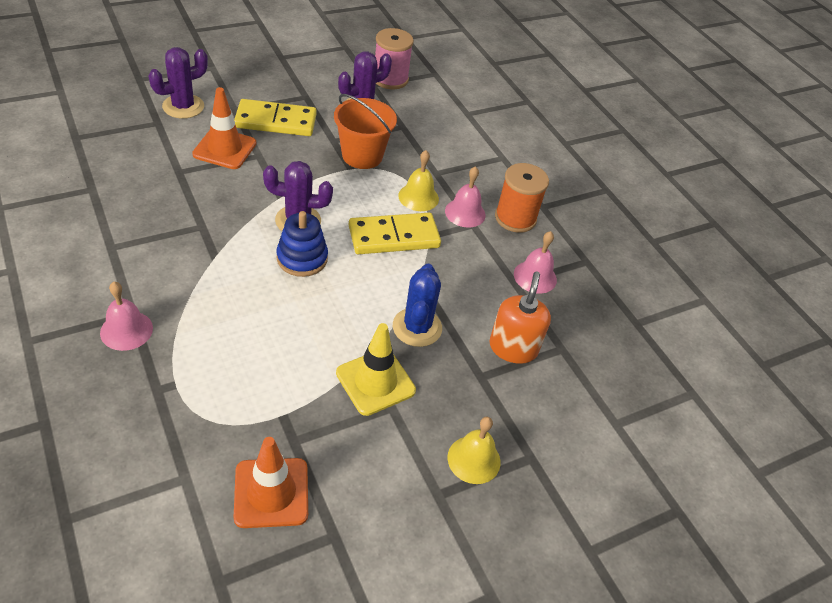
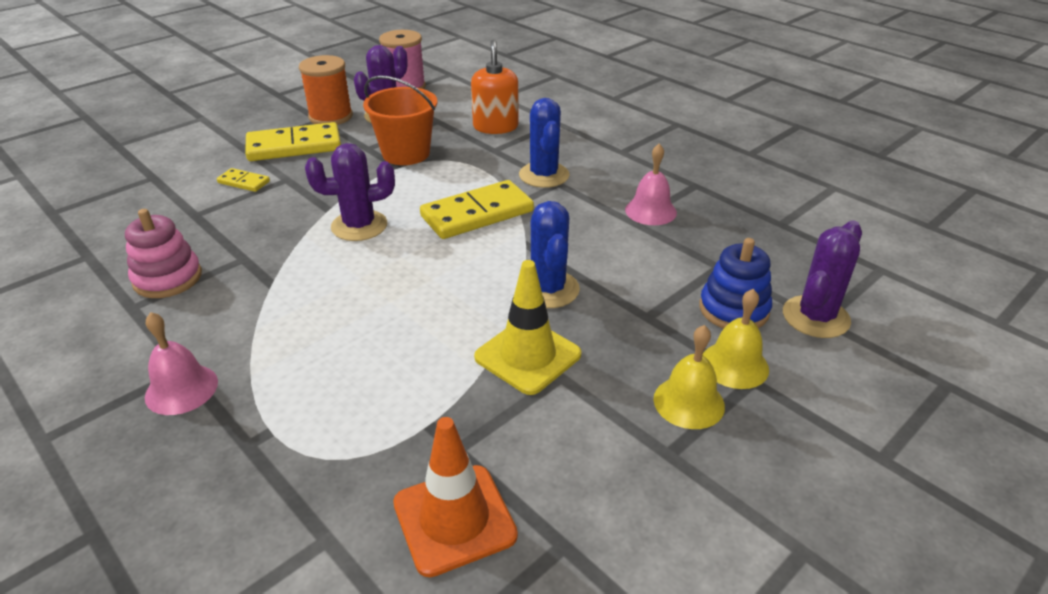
camera: 10 degrees left, 10 degrees down
(142, 228) = (168, 278): none -> pink stacking toy
(183, 106) = (179, 157): purple cactus -> purple cactus (815, 317)
(225, 149) = (244, 182): orange traffic cone -> yellow domino
(302, 258) = (380, 259): blue stacking toy -> blue stacking toy (733, 309)
(418, 197) = (486, 174): yellow bell -> yellow bell (734, 365)
(465, 213) = (544, 175): pink bell -> blue cactus
(513, 348) = (666, 280): orange soap dispenser -> orange soap dispenser (495, 127)
(515, 218) = (599, 167): orange spool -> orange spool (331, 116)

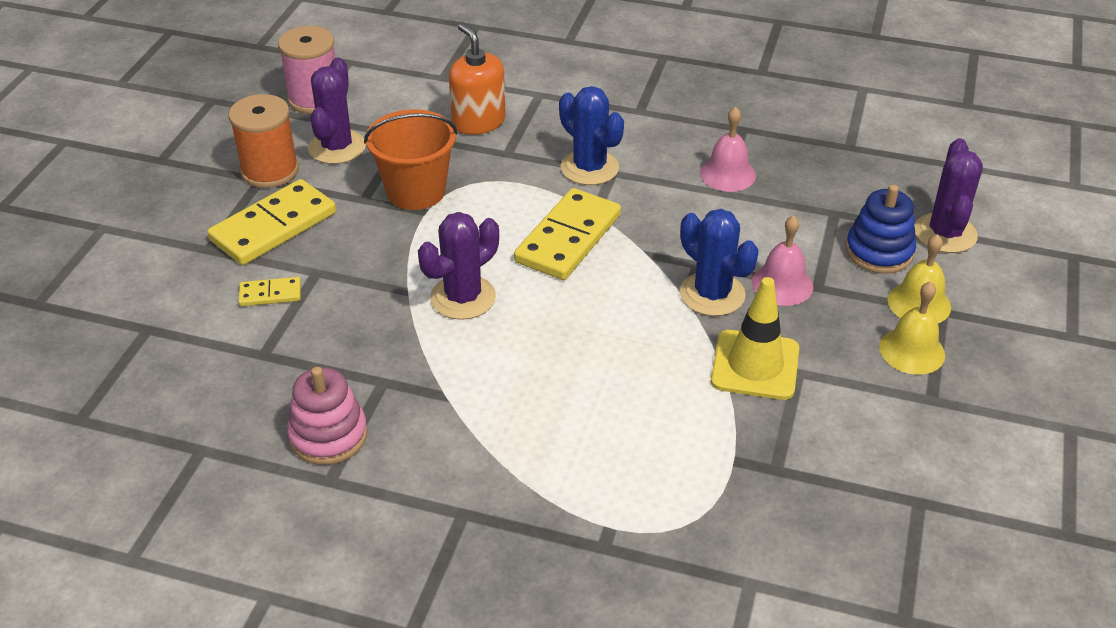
camera: 30 degrees left, 5 degrees up
(181, 389) = (485, 531): pink bell -> pink bell (782, 284)
(454, 519) = (827, 522): orange traffic cone -> none

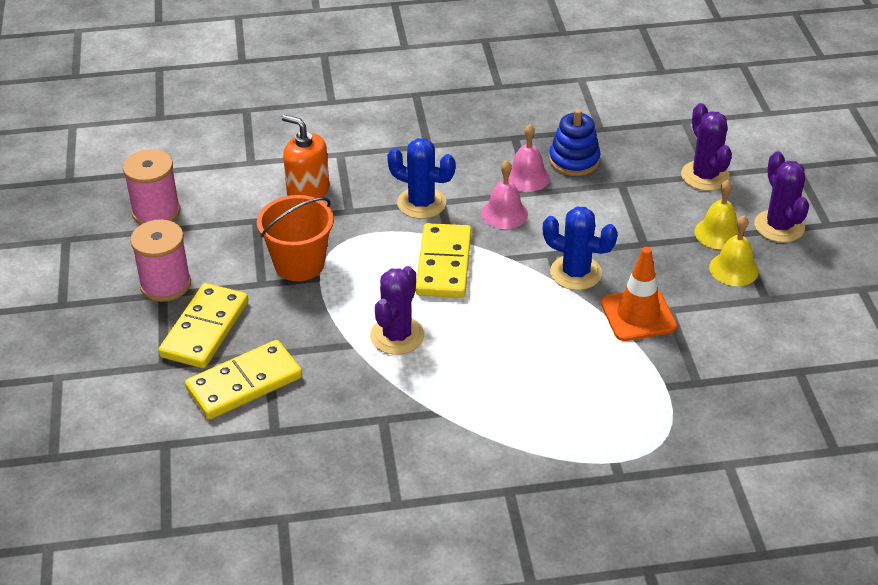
camera: 25 degrees left, 0 degrees up
(270, 171) = (165, 284): orange spool -> pink spool
(270, 294) = (244, 383): yellow domino -> yellow domino, size x2.06
(328, 435) = (372, 473): pink stacking toy -> none
(337, 147) = (207, 247): purple cactus -> purple cactus (779, 226)
(755, 365) = (638, 315): yellow traffic cone -> orange traffic cone
(782, 284) = (619, 249): pink bell -> pink bell (504, 213)
(879, 252) = (669, 204): blue stacking toy -> blue stacking toy (574, 160)

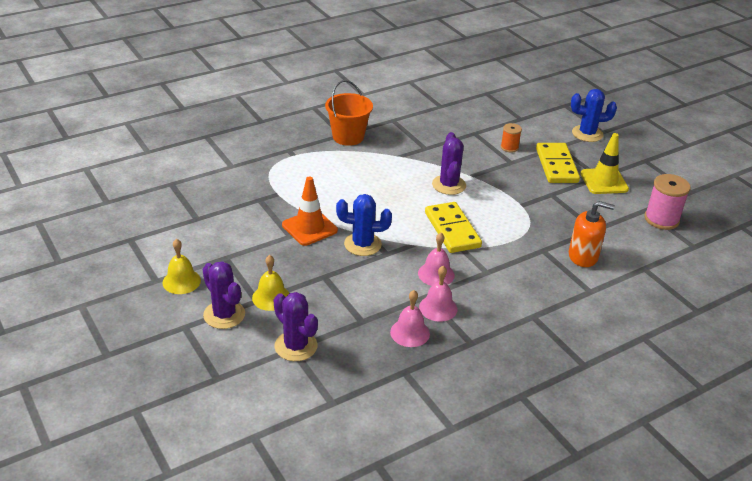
camera: 155 degrees right, 5 degrees down
(165, 284) = (604, 181): pink spool -> yellow traffic cone
(244, 383) = (509, 147): yellow domino -> orange spool
(299, 264) = (541, 209): orange bucket -> orange bucket (348, 137)
(421, 203) = (499, 267): blue cactus -> blue cactus (587, 134)
(574, 160) = (410, 332): blue stacking toy -> pink bell
(733, 269) = (253, 272): yellow bell -> yellow bell (181, 281)

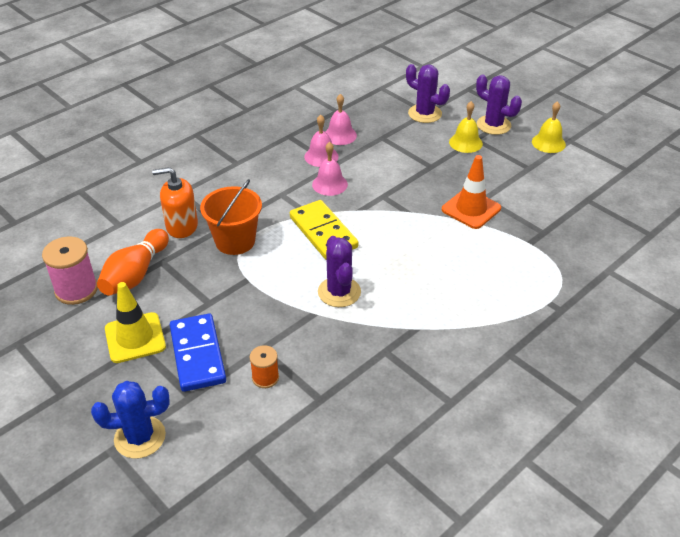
camera: 170 degrees right, 5 degrees up
(348, 137) = (498, 350): orange bucket -> orange bucket (235, 241)
(362, 244) = (410, 201): blue cactus -> none
(556, 165) = (197, 355): yellow domino -> blue domino
(615, 223) = (135, 274): none -> orange bowling pin

